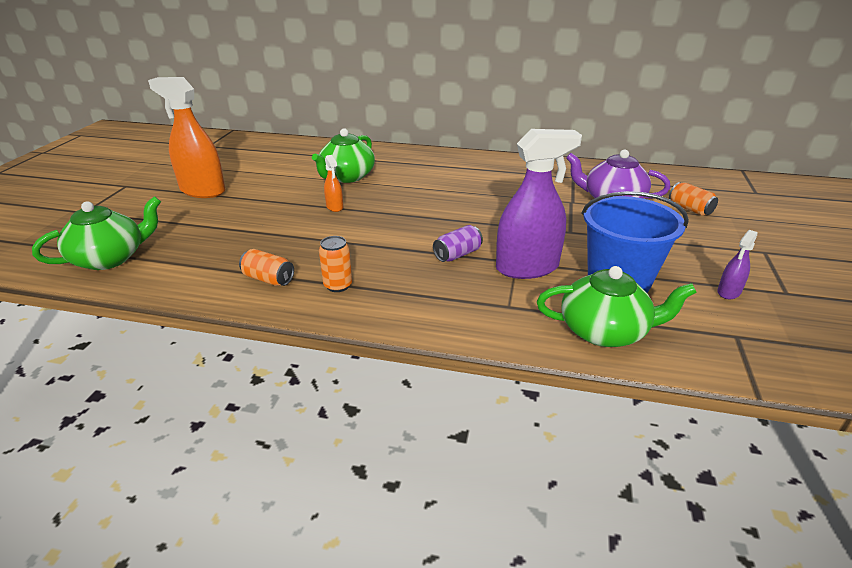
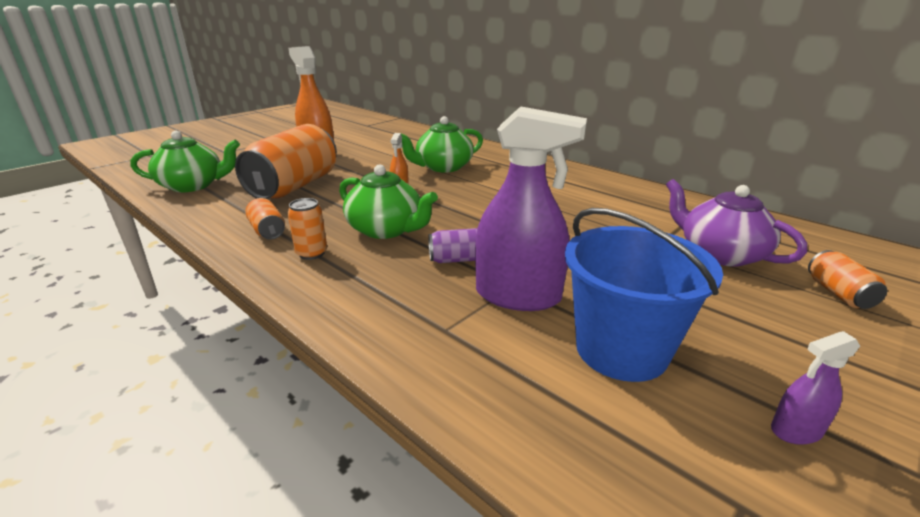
camera: 30 degrees right, 5 degrees down
(228, 230) = (294, 186): none -> orange can
(605, 331) = (528, 407): green teapot -> green teapot (386, 229)

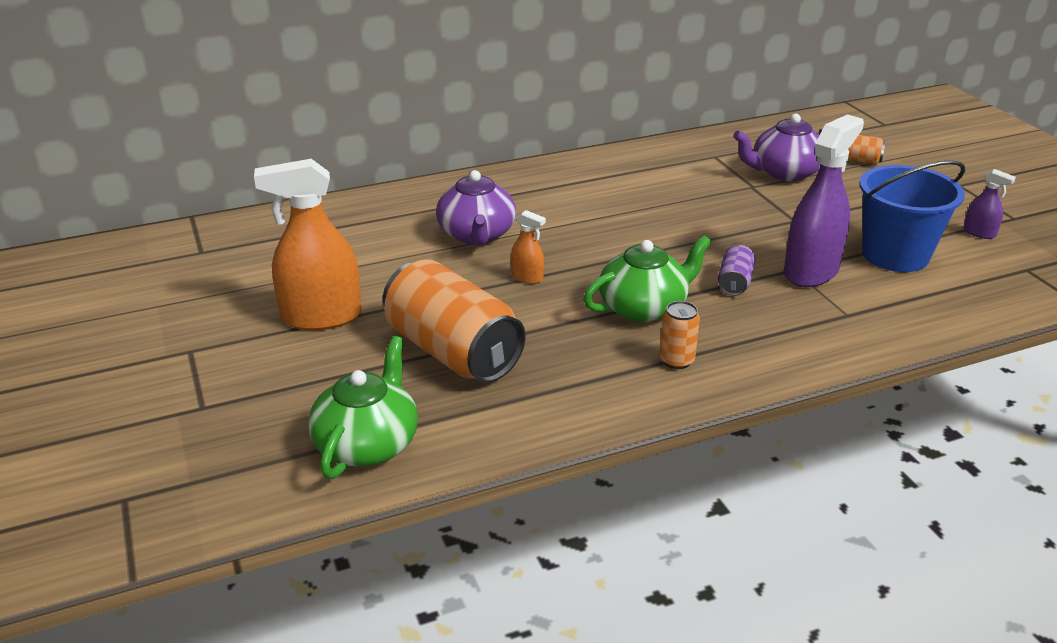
camera: 65 degrees left, 5 degrees up
(267, 231) = (597, 385): orange can -> none
(443, 167) = (477, 235): green teapot -> purple teapot
(796, 430) = (979, 233): purple spray bottle -> purple spray bottle turned 60 degrees counterclockwise

